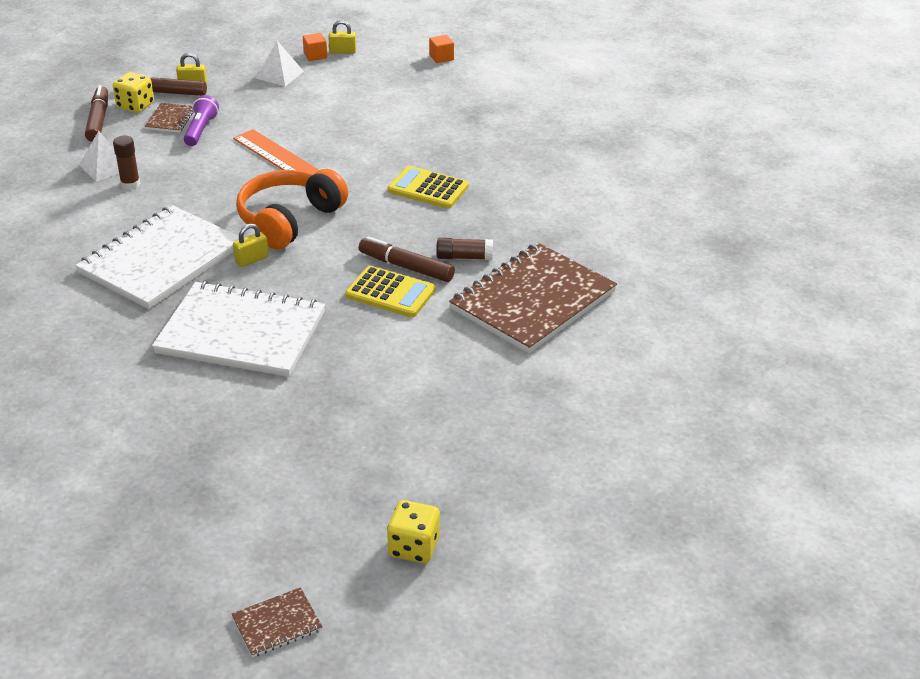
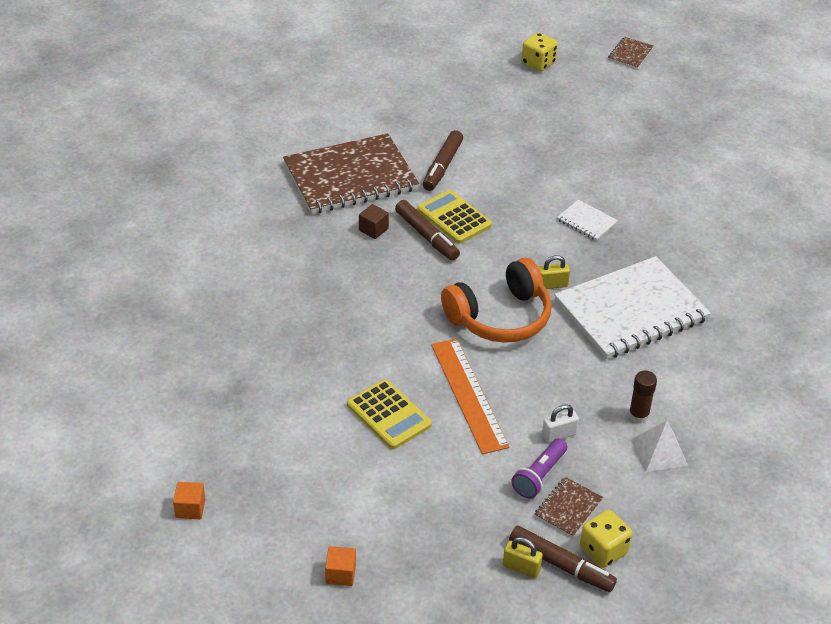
camera: 155 degrees left, 5 degrees up
(98, 120) = (653, 538): brown marker -> brown marker (442, 166)
(195, 156) = (559, 435): none -> white padlock
(241, 333) = (586, 221): white notebook -> white notebook, size x0.42
(277, 624) = (630, 54): brown notebook -> brown notebook turned 60 degrees counterclockwise
(279, 75) = (405, 549): white pyramid -> none
(342, 51) = (301, 569): yellow padlock -> none
(428, 189) = (352, 310): yellow calculator -> yellow calculator (389, 415)
(464, 257) = (373, 229): brown glue stick -> brown cube

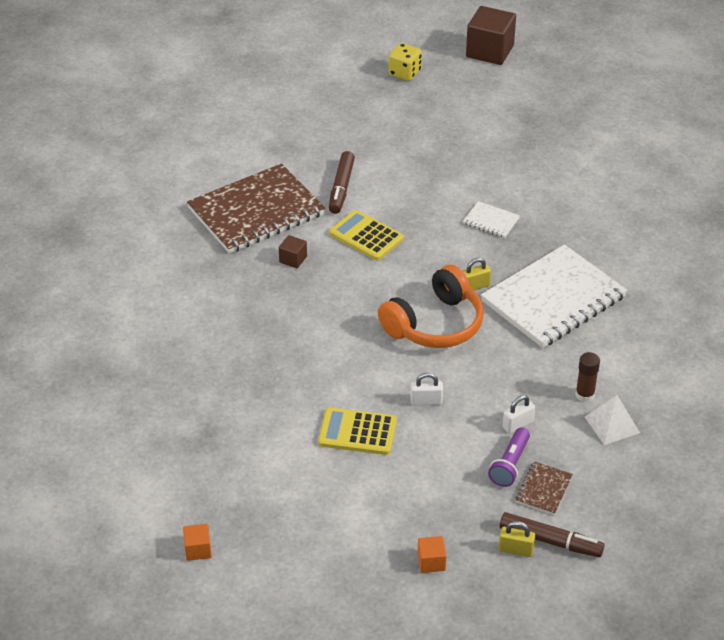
camera: 10 degrees left, 0 degrees up
(340, 574) = (354, 584): orange cube -> orange cube (431, 562)
(389, 415) = (357, 432): yellow calculator -> yellow calculator turned 150 degrees clockwise
(426, 236) = (345, 258): brown marker -> none
(469, 394) = (426, 401): orange ruler -> white padlock
(603, 550) = (584, 521): yellow dice -> none
(630, 54) = (489, 51): brown notebook -> brown cube

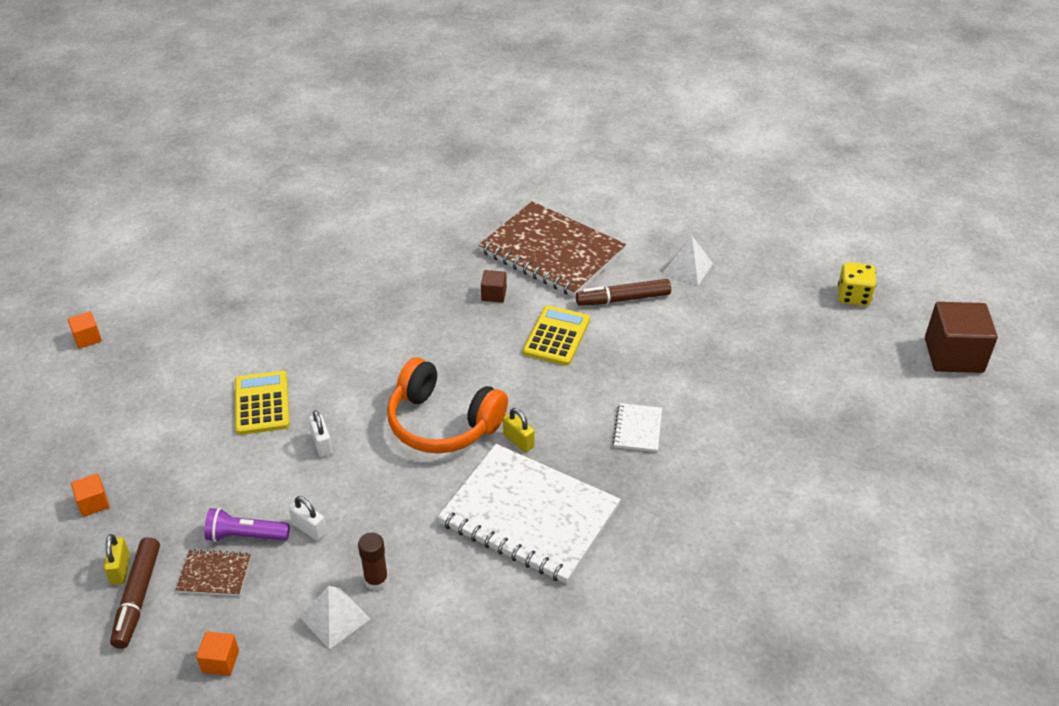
camera: 70 degrees right, 0 degrees up
(323, 143) = (687, 268): none -> white pyramid
(631, 497) = (220, 661): none -> orange cube

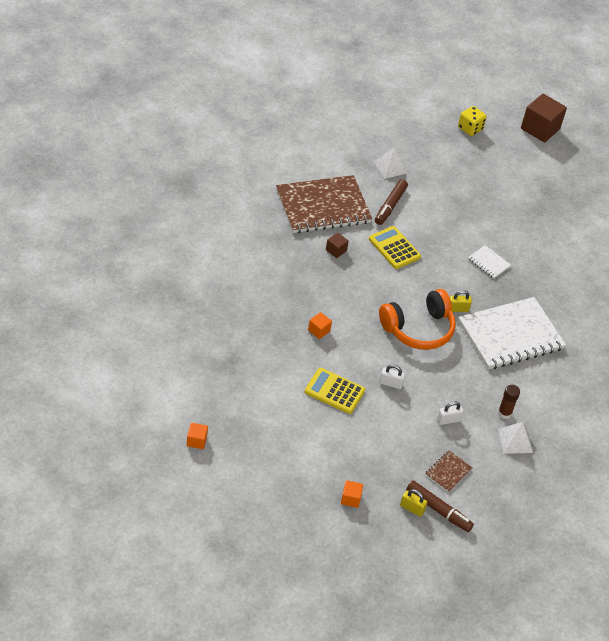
camera: 60 degrees left, 5 degrees up
(220, 661) = (507, 496): orange cube -> orange cube (319, 330)
(245, 536) = (431, 447): purple flashlight -> none

